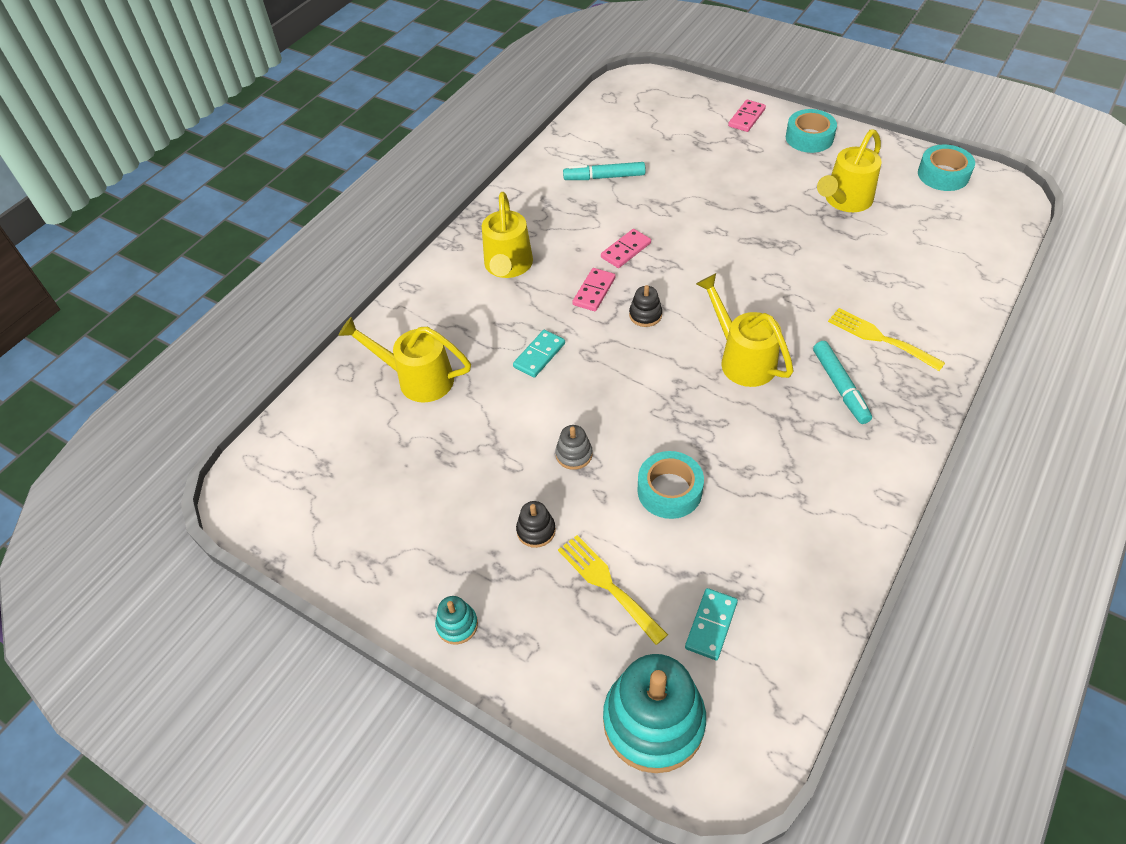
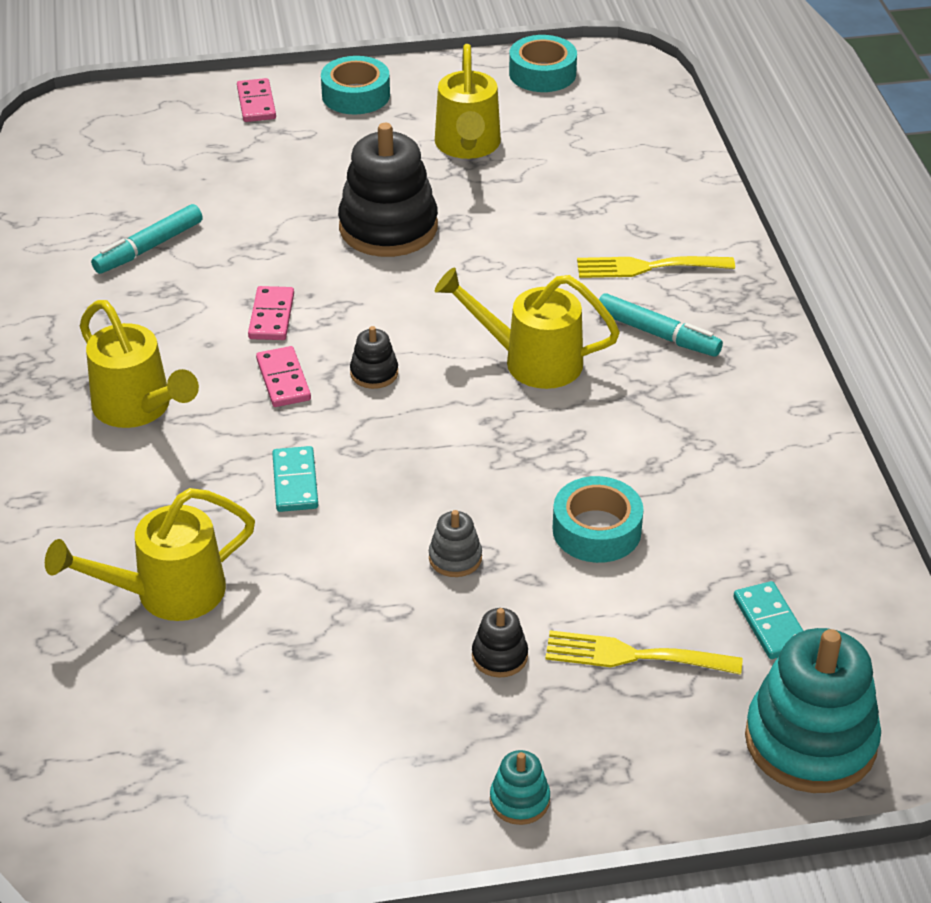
camera: 45 degrees left, 10 degrees down
(744, 230) = (388, 227): none -> black stacking toy

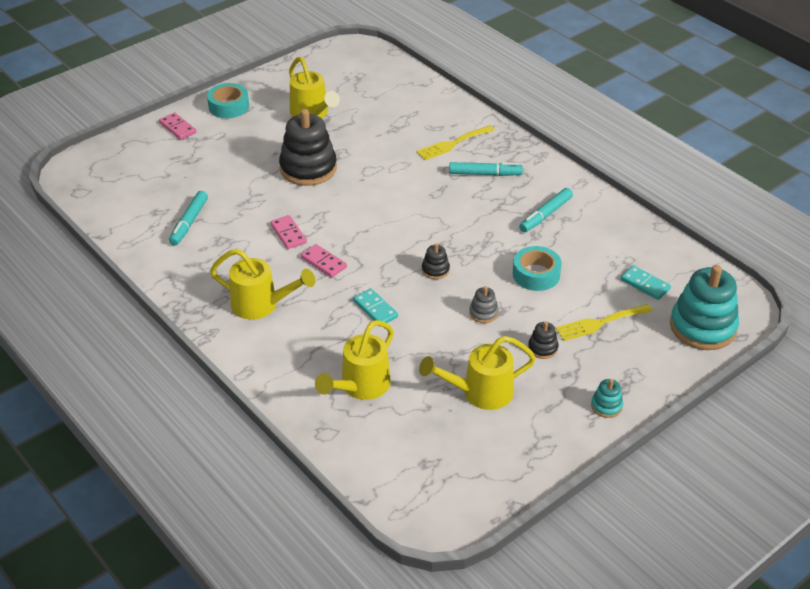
camera: 30 degrees left, 0 degrees up
(374, 373) = (366, 242): black stacking toy -> black stacking toy (435, 270)
(531, 361) = (437, 208): yellow watering can -> yellow watering can (480, 393)
(542, 73) = (317, 65): turquoise tape -> none
(700, 438) = (545, 215): none -> turquoise marker

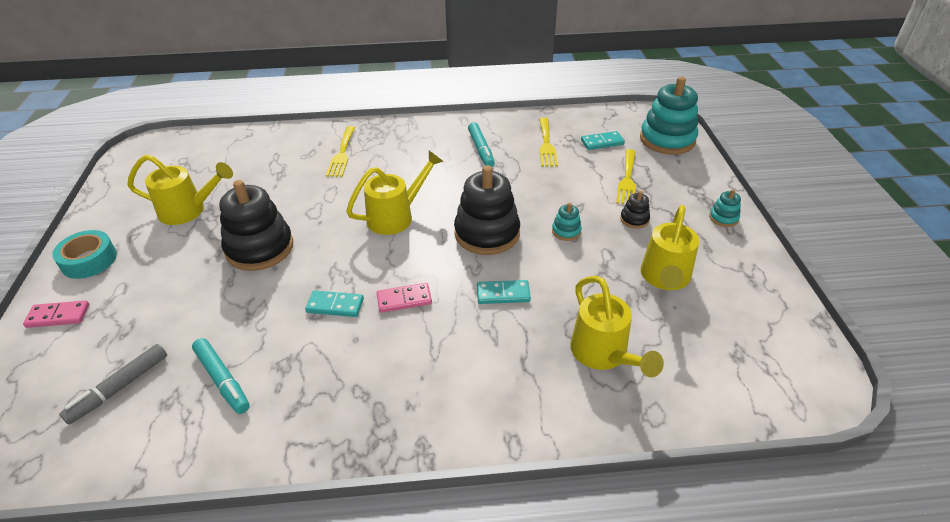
camera: 55 degrees left, 0 degrees up
(151, 187) = (119, 388): none -> grey marker
(261, 305) = (419, 378): yellow watering can -> yellow watering can (396, 217)
(288, 234) = (335, 306): pink domino -> turquoise domino
(435, 270) = (487, 233): black stacking toy -> black stacking toy, size x2.24
(483, 313) = (566, 231): grey stacking toy -> turquoise stacking toy
(485, 174) = (399, 155): turquoise marker -> none
(536, 274) = (544, 184): turquoise tape -> none
(599, 250) = (546, 144): none -> yellow fork

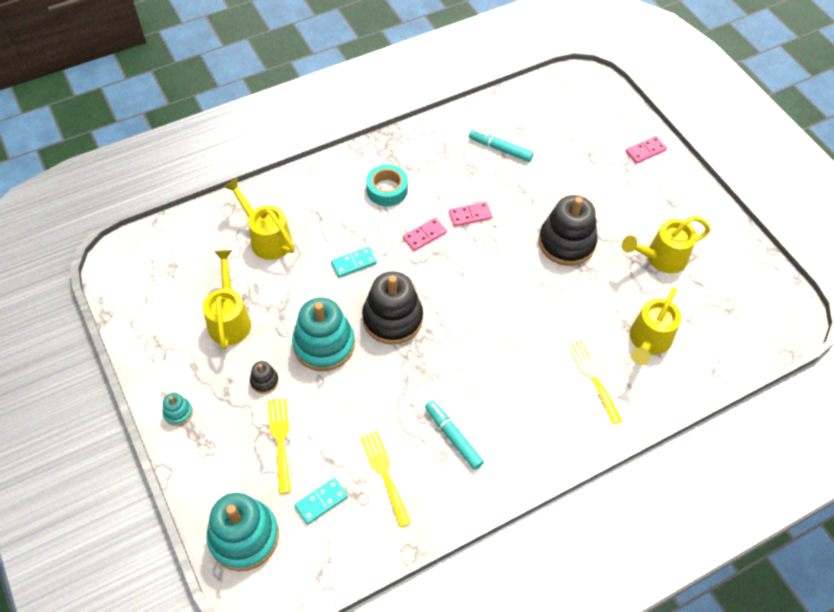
camera: 155 degrees right, 15 degrees up
(89, 260) = (679, 192): turquoise tape -> turquoise tape (387, 190)
(119, 388) = (555, 127): grey marker -> none
(335, 306) = (470, 215): turquoise domino -> pink domino
(396, 217) = (481, 311): yellow watering can -> yellow watering can (648, 341)
(566, 231) = (324, 344): turquoise stacking toy -> turquoise stacking toy, size x2.24

